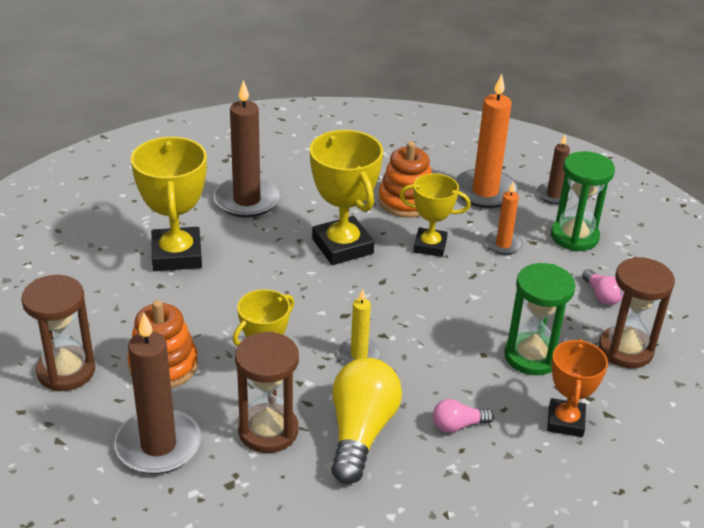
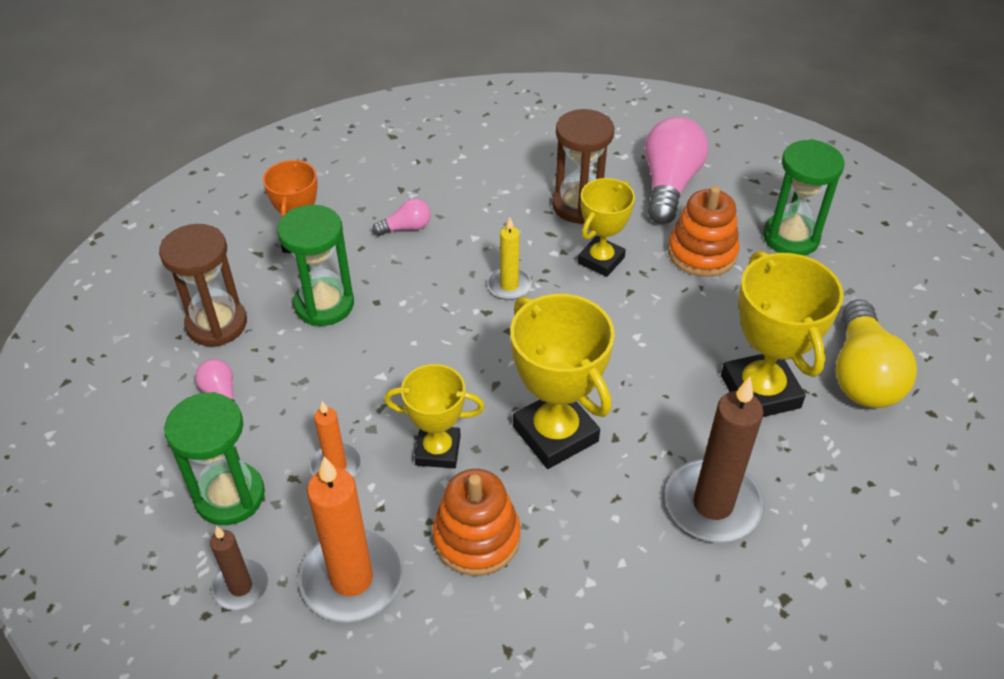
camera: 175 degrees right, 10 degrees up
(66, 371) = (791, 237): brown hourglass -> green hourglass
(158, 445) = (669, 185): brown candle -> pink light bulb
(361, 432) = (495, 213): yellow light bulb -> yellow light bulb (862, 374)

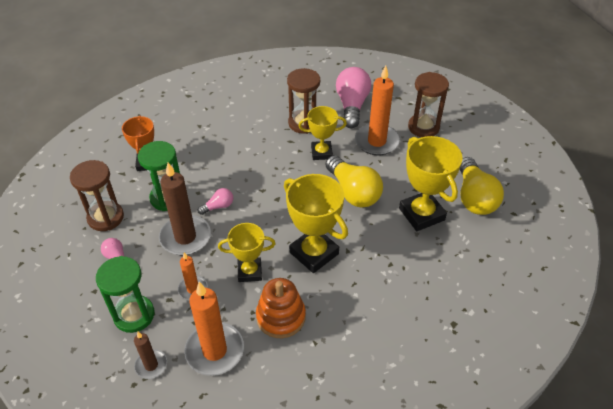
camera: 10 degrees left, 0 degrees up
(406, 228) = (207, 148): pink light bulb -> pink light bulb (218, 206)
(509, 285) = (272, 173): yellow candle -> none
(601, 260) = (321, 153): yellow trophy -> yellow trophy turned 60 degrees clockwise
(644, 336) = (353, 192): none -> yellow light bulb
(702, 253) = (376, 142): orange stacking toy -> orange candle
(712, 504) = (407, 279): brown candle -> brown candle (185, 237)
(791, 237) = (423, 127): green hourglass -> brown hourglass

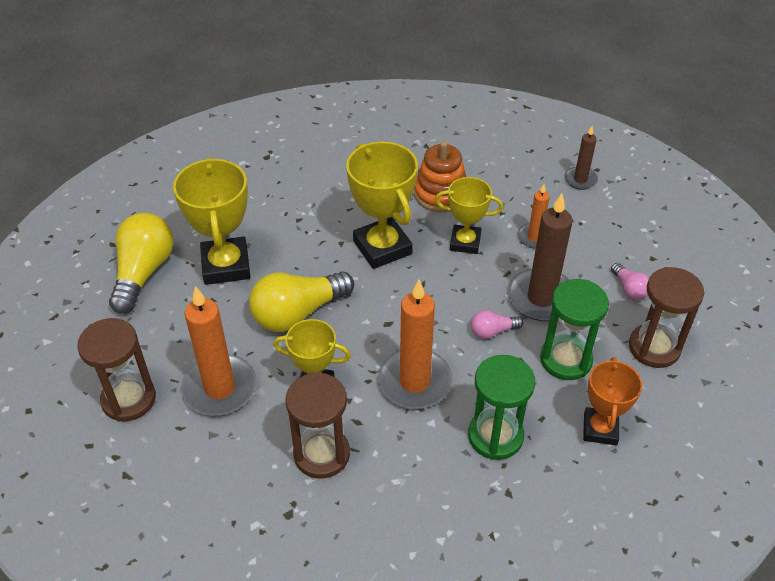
camera: 165 degrees left, 0 degrees up
(134, 315) = (602, 225): green hourglass -> green hourglass (495, 436)
(214, 351) = (515, 179): orange candle -> orange candle (414, 382)
(352, 105) = (220, 475): pink light bulb -> none
(353, 192) = (298, 313): yellow light bulb -> yellow light bulb turned 105 degrees counterclockwise

